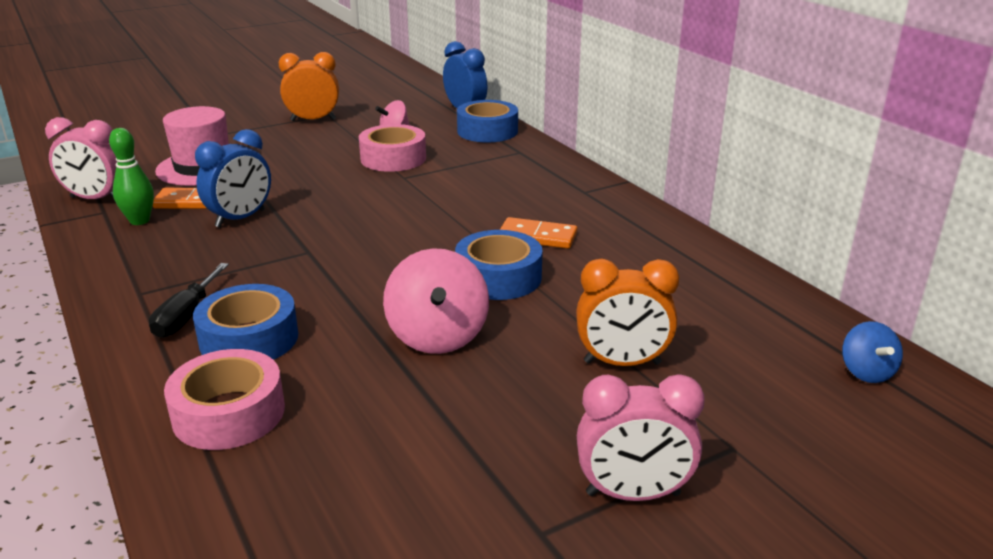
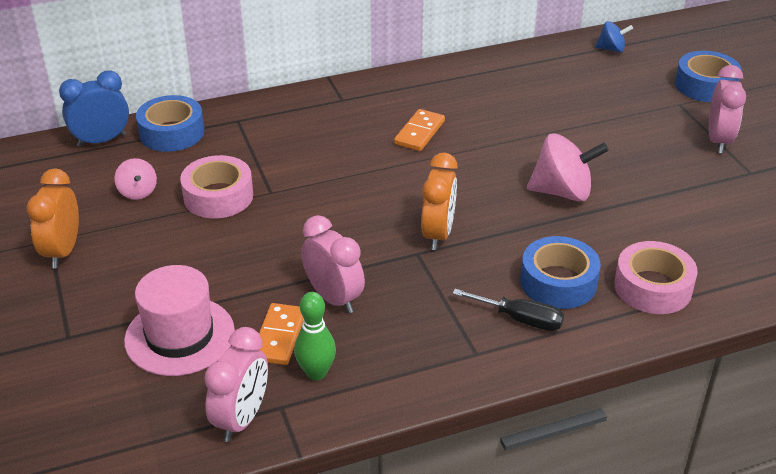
camera: 80 degrees left, 10 degrees up
(240, 218) = (334, 298): blue clock -> pink clock
(498, 277) = (482, 158): blue tape -> blue tape (705, 85)
(622, 363) = (599, 124): orange clock -> orange clock (438, 234)

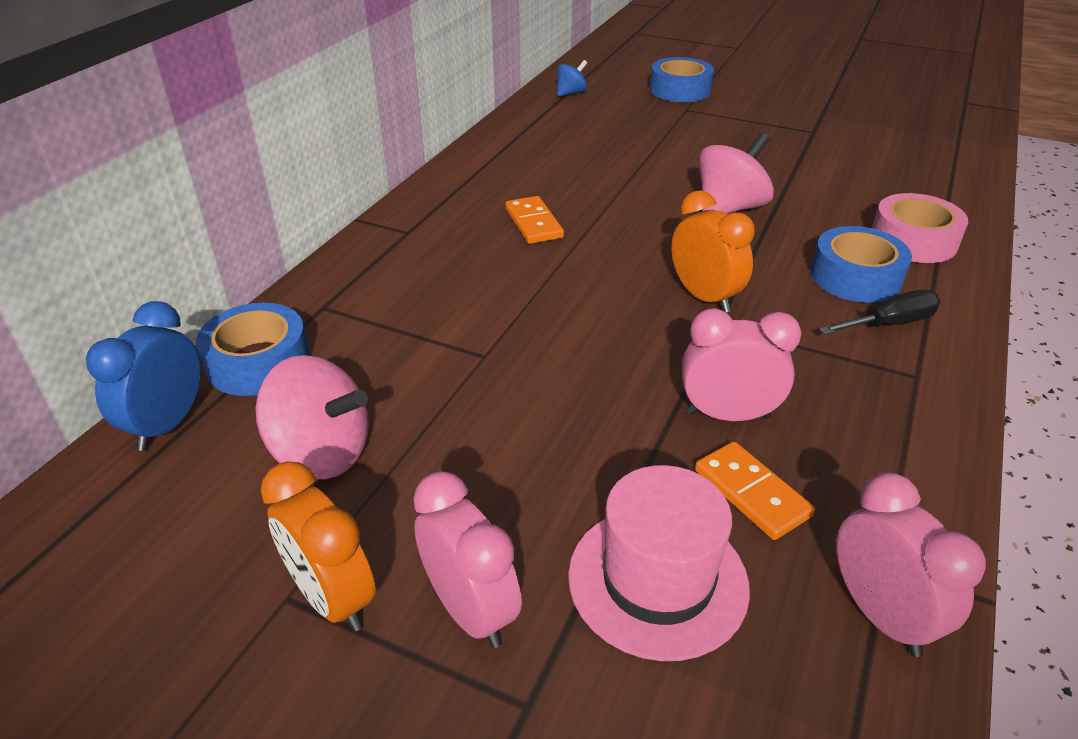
camera: 45 degrees left, 0 degrees up
(138, 192) = (322, 453): pink spinning top -> pink spinning top, size x1.81
(218, 196) = (433, 395): pink tape -> none
(316, 373) = (847, 500): green bowling pin -> none
(718, 140) = (756, 121): pink clock -> pink clock (470, 610)

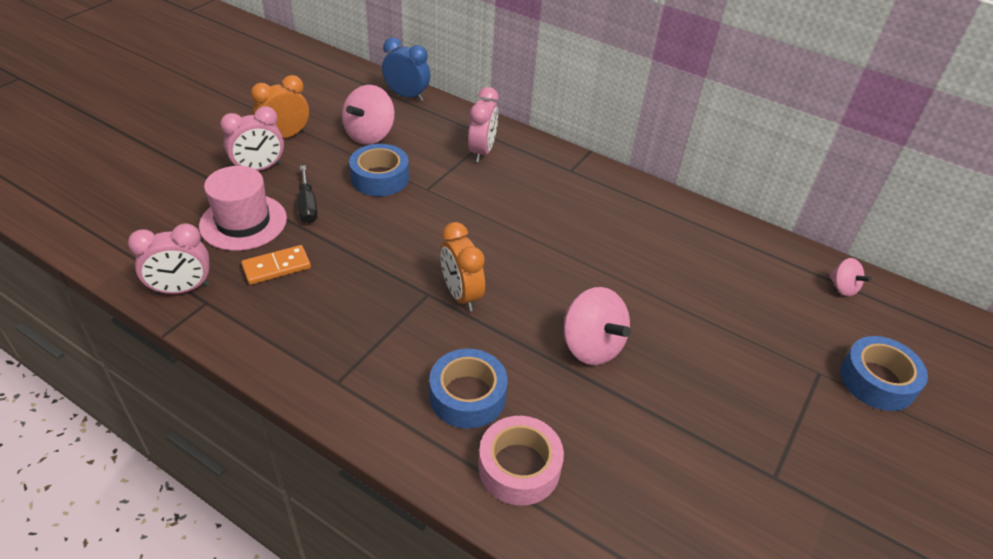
camera: 95 degrees right, 5 degrees up
(258, 362) = (445, 117): blue tape -> blue tape (380, 178)
(533, 223) = (577, 227): orange domino -> none
(571, 93) = (843, 288): blue spinning top -> pink spinning top
(704, 297) = (461, 295): orange clock -> orange clock turned 90 degrees clockwise
(728, 415) = (338, 274): pink clock -> pink clock (482, 151)
(889, 324) = (399, 392): black screwdriver -> black screwdriver (307, 206)

